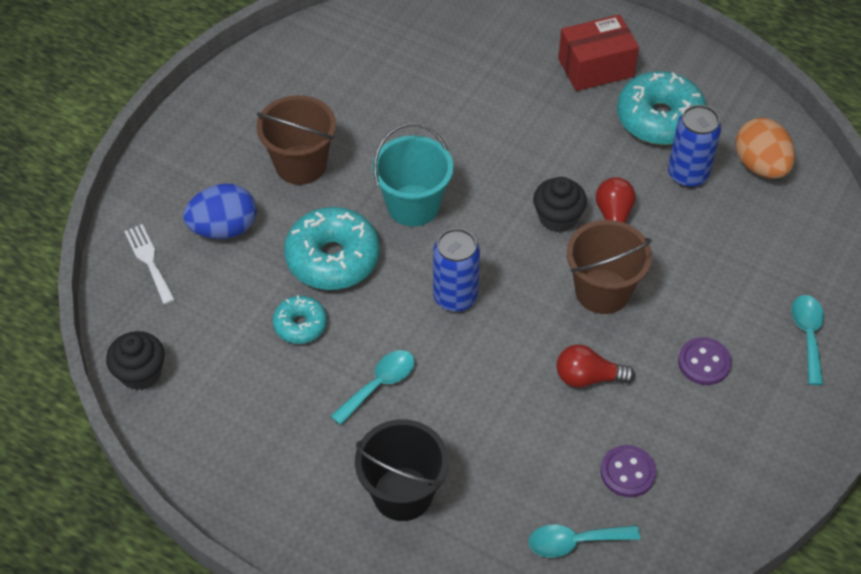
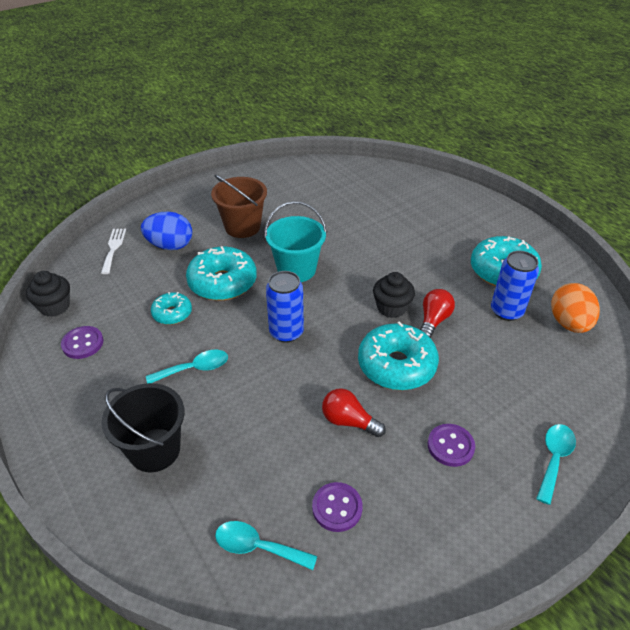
camera: 25 degrees right, 10 degrees down
(219, 407) = (83, 343): none -> purple button
(595, 67) = (472, 230): red box -> none
(602, 291) = (396, 365): brown bucket -> turquoise donut

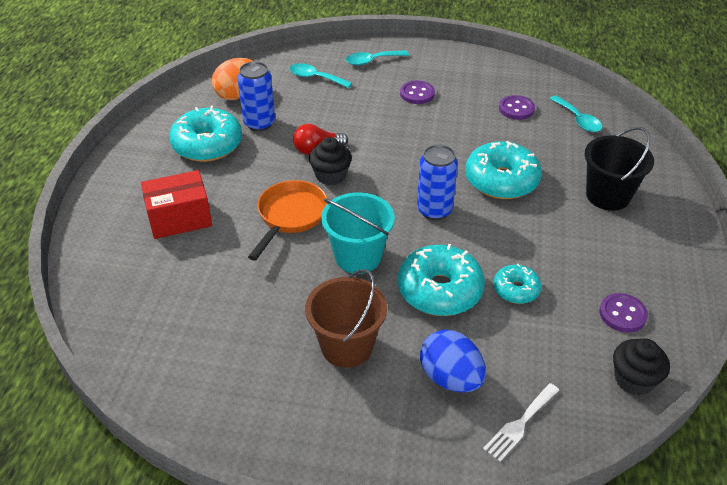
camera: 135 degrees left, 0 degrees up
(194, 369) = (536, 229): turquoise spoon -> turquoise spoon (315, 78)
(348, 421) = (460, 136): red light bulb -> none
(371, 265) = (290, 216): none -> orange pan
(396, 365) = (386, 142): turquoise donut -> turquoise donut (501, 180)
(427, 224) = (179, 218): none -> red box

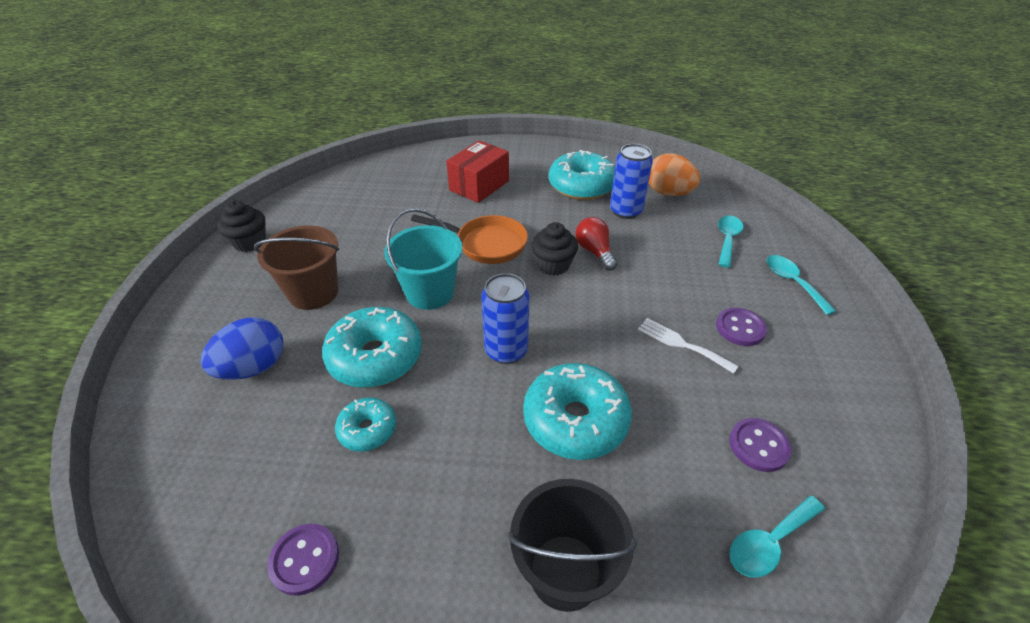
camera: 85 degrees right, 0 degrees up
(179, 218) = (479, 185): red box -> red box turned 60 degrees clockwise
(520, 424) = (175, 426): white fork -> white fork (682, 344)
(634, 379) = (190, 559): black cupcake -> black cupcake (250, 242)

